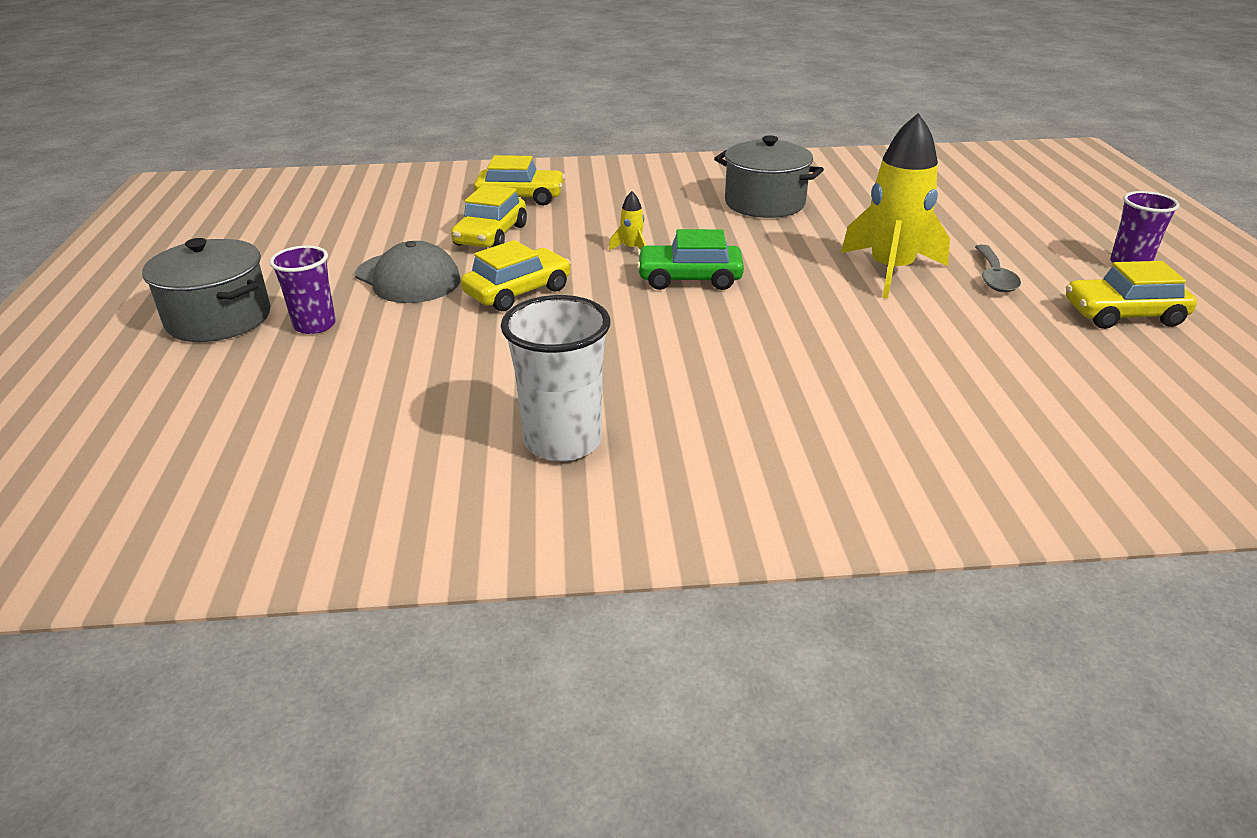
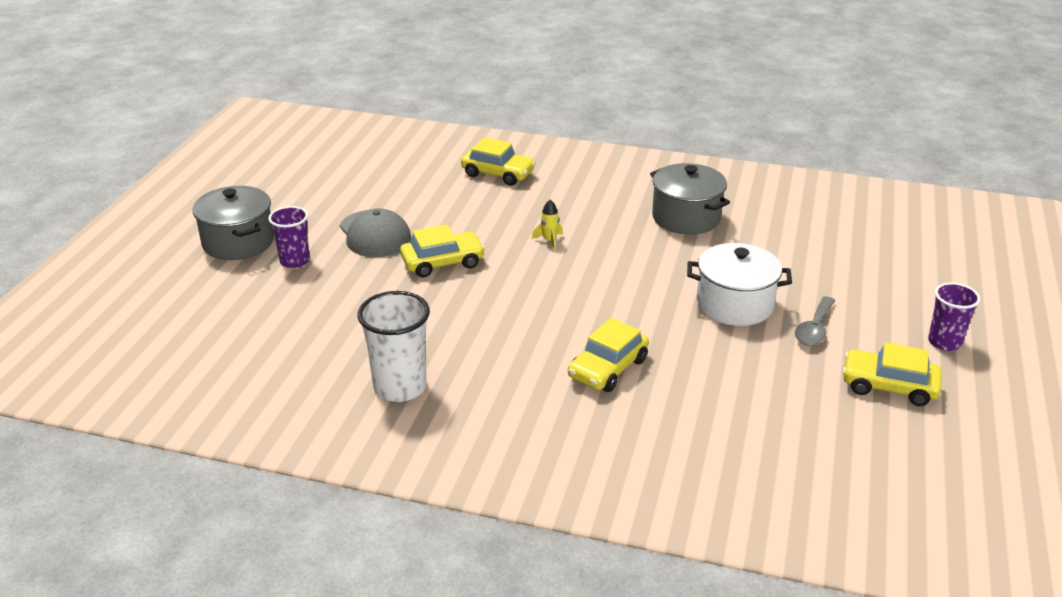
camera: 20 degrees right, 0 degrees up
(491, 235) = (454, 207): yellow car -> yellow car (608, 368)
(689, 278) = (573, 278): green car -> none
(890, 271) = (734, 304): yellow rocket -> white pot

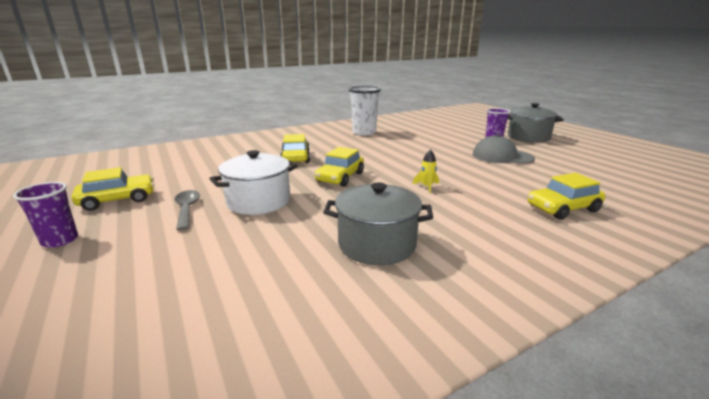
camera: 135 degrees right, 10 degrees down
(442, 262) = (446, 159): yellow car -> yellow car (340, 177)

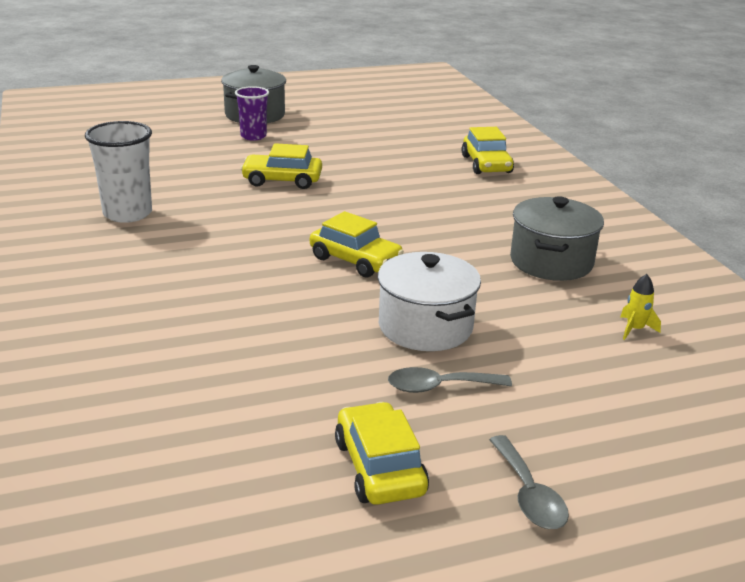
camera: 80 degrees left, 5 degrees up
(60, 240) = (528, 494): purple cup -> grey spoon
(295, 157) = (238, 288): yellow car -> yellow car (282, 180)
(427, 187) = (411, 211): yellow rocket -> yellow rocket (634, 329)
(502, 156) = (325, 149): grey cap -> none

